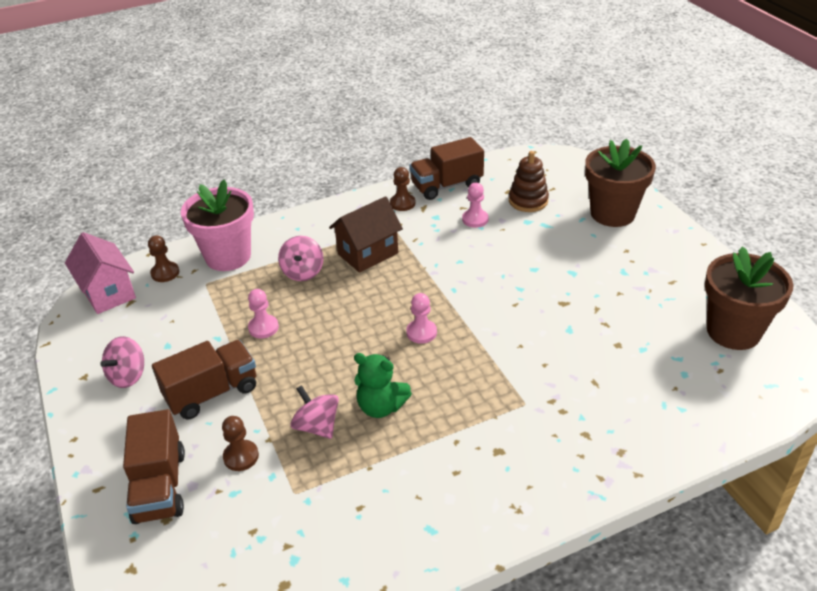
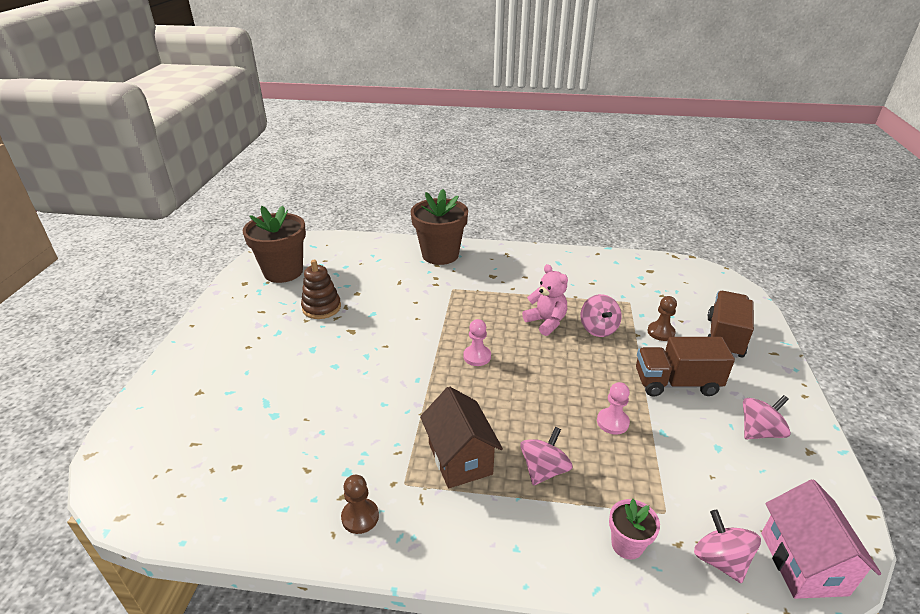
camera: 150 degrees left, 5 degrees down
(165, 273) = (720, 560): brown pawn -> pink spinning top
(228, 256) = (627, 544): pink flower pot -> pink flower pot, size x0.49
(368, 253) = (460, 459): brown house -> brown house turned 75 degrees clockwise
(381, 407) = (546, 322): green teddy bear -> pink teddy bear
(446, 185) = (282, 518): brown truck -> none
(475, 219) = (315, 445): pink pawn -> none
(528, 201) = (238, 440): brown stacking toy -> brown stacking toy (321, 308)
(612, 213) = (198, 383): brown flower pot -> brown flower pot (440, 255)

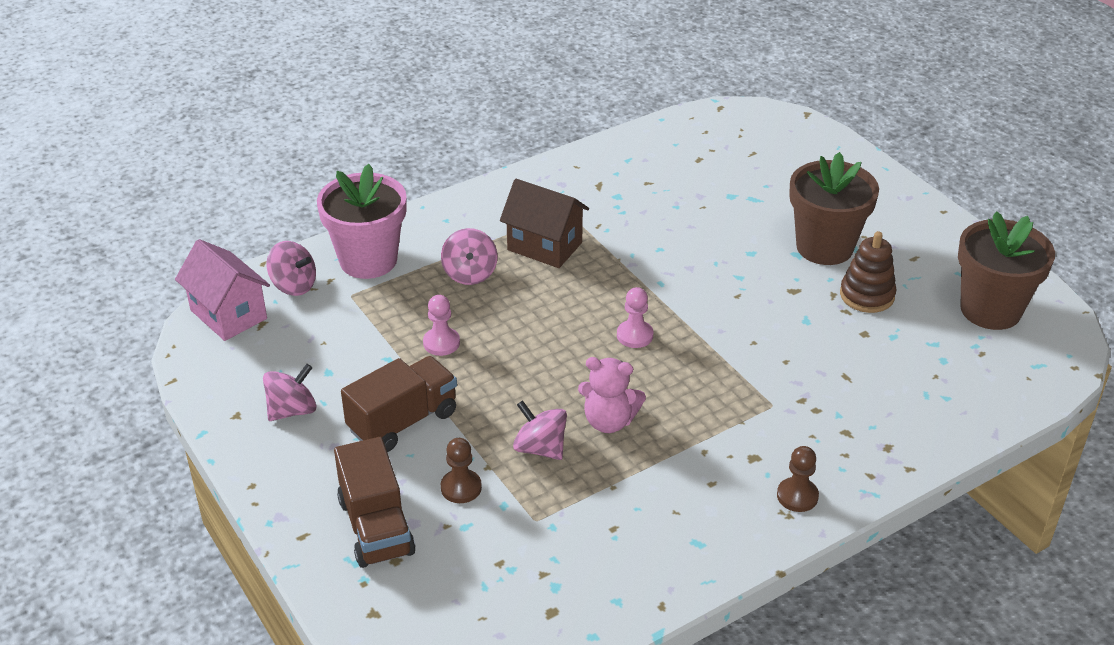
camera: 140 degrees right, 5 degrees up
(360, 517) = (571, 181): brown pawn -> brown pawn (797, 496)
(440, 255) = (868, 453): brown flower pot -> brown flower pot (824, 247)
(627, 544) = (368, 260): pink flower pot -> pink flower pot, size x2.05
(759, 431) = (292, 410): pink spinning top -> pink spinning top turned 150 degrees counterclockwise

